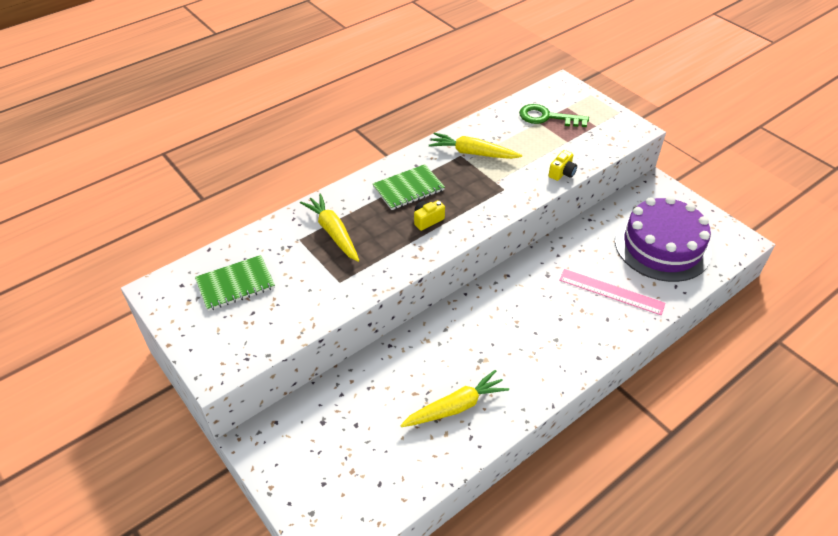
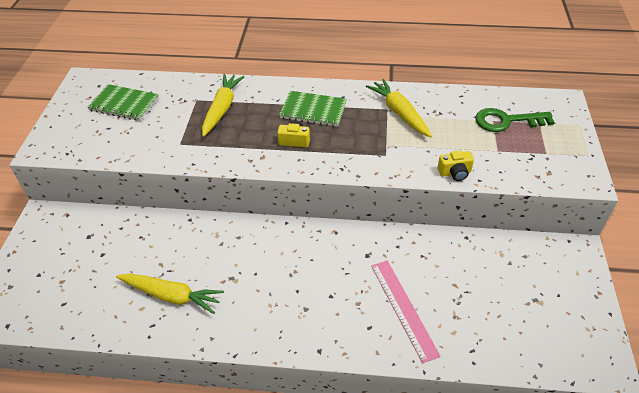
camera: 45 degrees right, 0 degrees up
(547, 117) = (507, 121): green key -> green key turned 60 degrees counterclockwise
(662, 246) = (507, 307): purple cake -> none

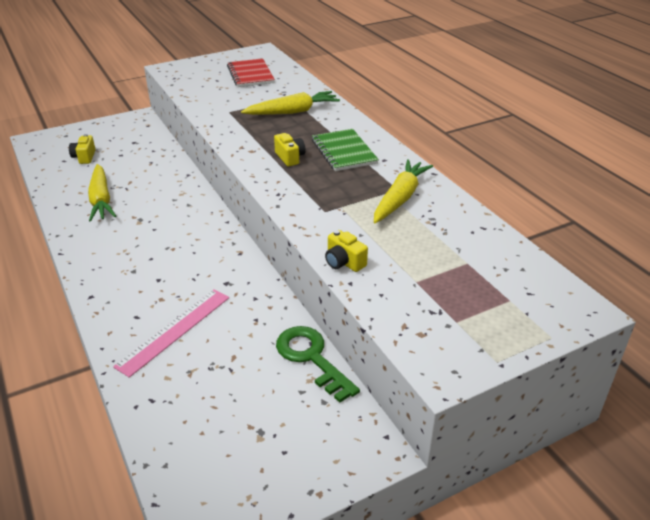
camera: 55 degrees right, 10 degrees down
(75, 284) = (84, 157): none -> yellow camera
(124, 104) = (250, 74): green notebook -> red notebook
(507, 121) = (479, 273): green key -> green key (312, 358)

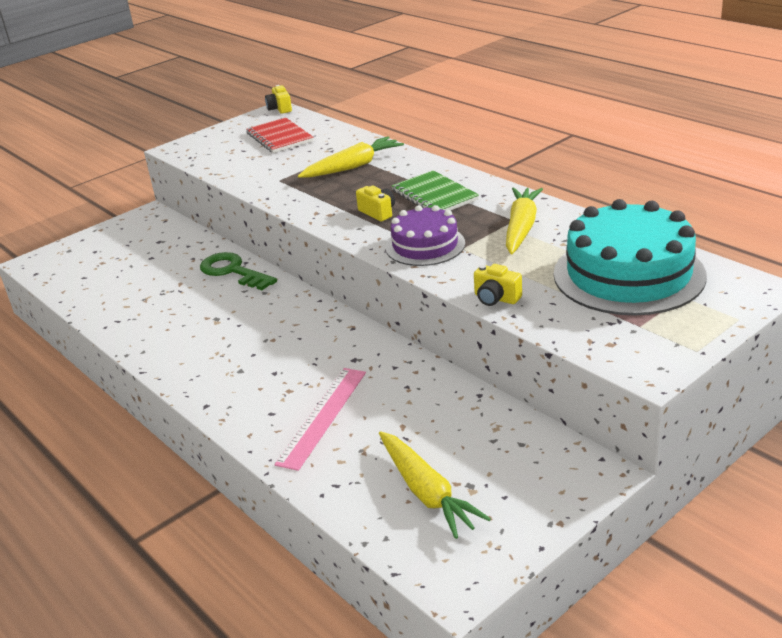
camera: 10 degrees left, 5 degrees down
(84, 157) = (107, 268): yellow camera -> yellow camera (280, 109)
(101, 200) = (157, 308): yellow carrot -> yellow carrot (426, 492)
(311, 197) = (425, 245): none -> purple cake
(312, 358) = (488, 408): green key -> green key (233, 271)
(471, 266) = (628, 274): none -> turquoise cake

